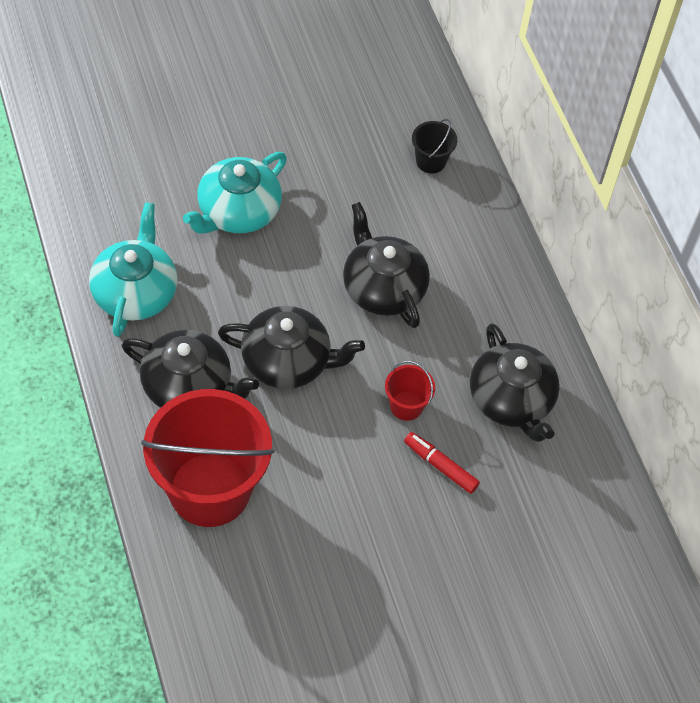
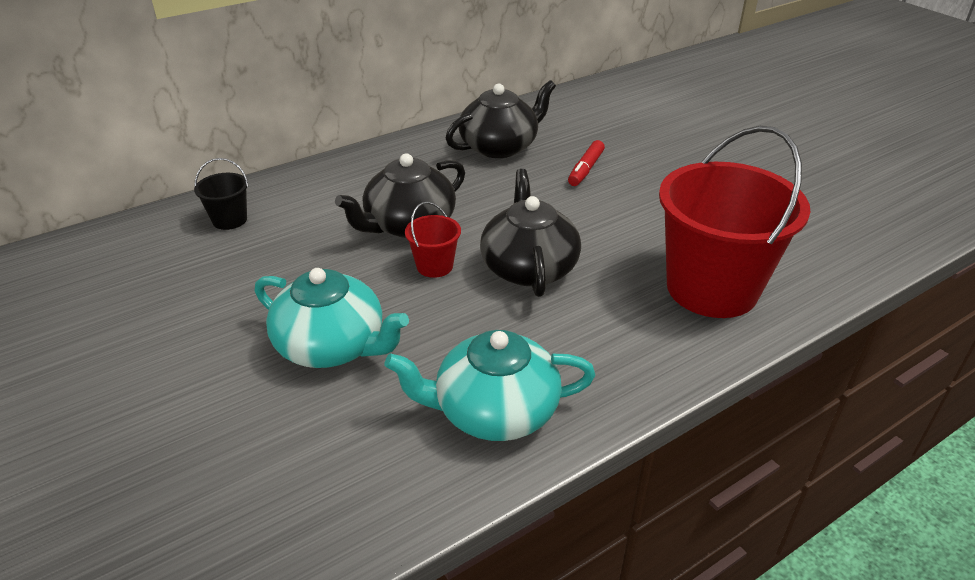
camera: 100 degrees left, 20 degrees down
(188, 386) = (602, 331): black teapot -> none
(406, 406) = (537, 193): red bucket -> red bucket (434, 266)

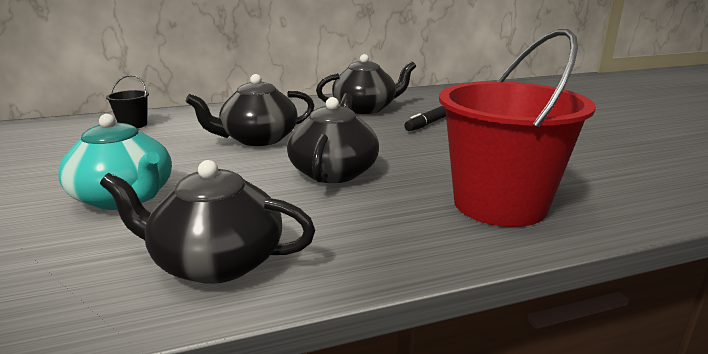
camera: 15 degrees right, 15 degrees down
(434, 266) = (256, 162): red bucket -> none
(494, 411) = (216, 262): turquoise teapot -> black teapot
(585, 169) = (426, 124): red marker -> black marker

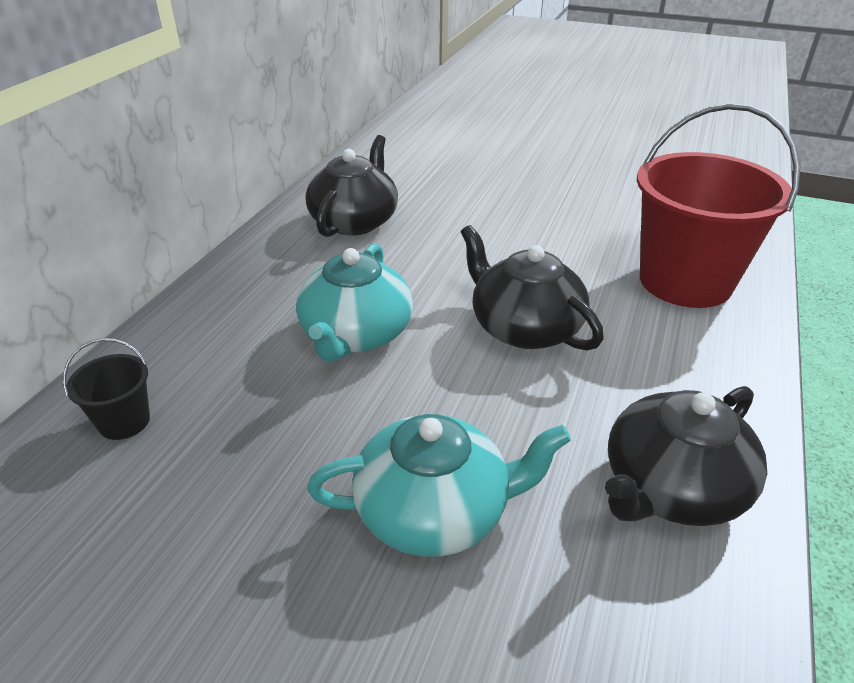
camera: 50 degrees left, 15 degrees up
(258, 139) = (356, 334): black teapot -> turquoise teapot
(426, 124) = (460, 216): black marker -> none

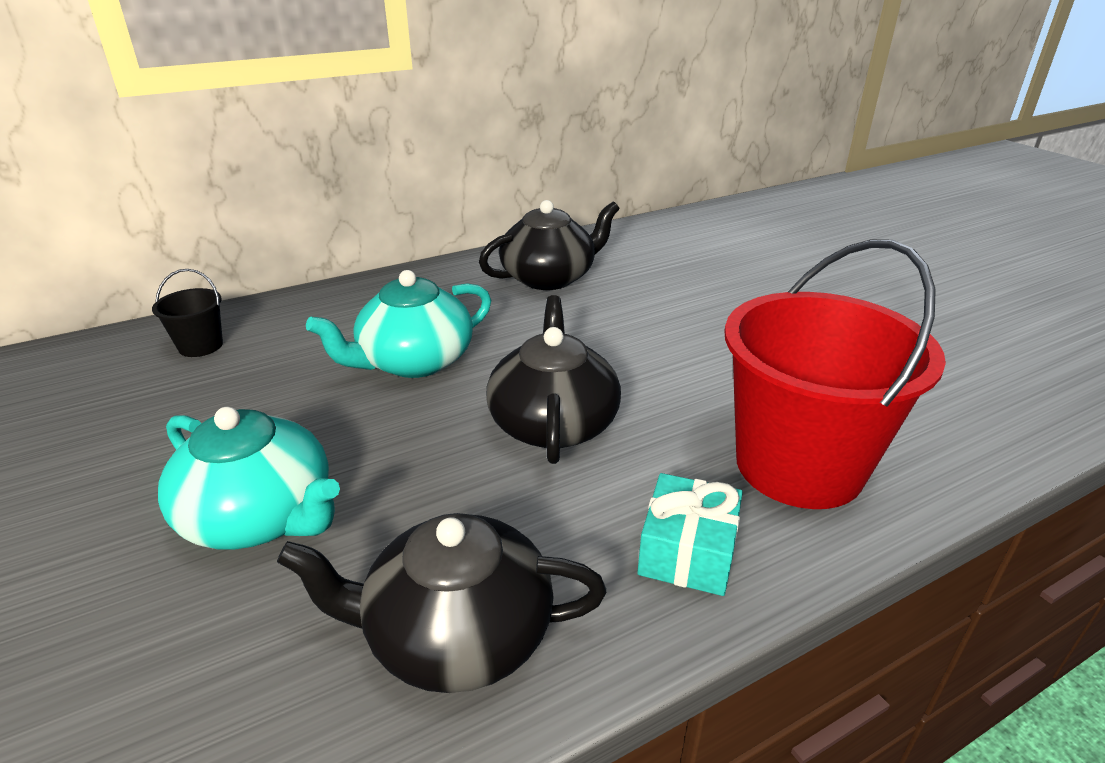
camera: 40 degrees right, 5 degrees down
(705, 362) = (687, 551): none -> turquoise gift

